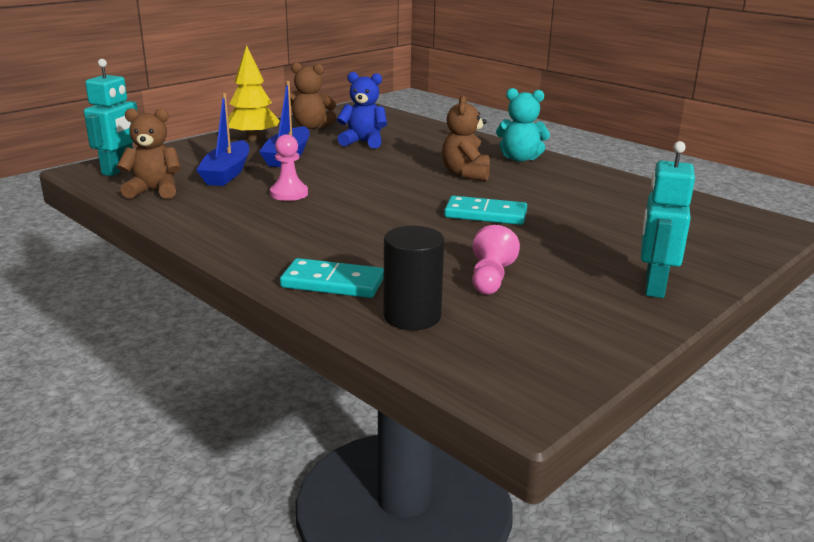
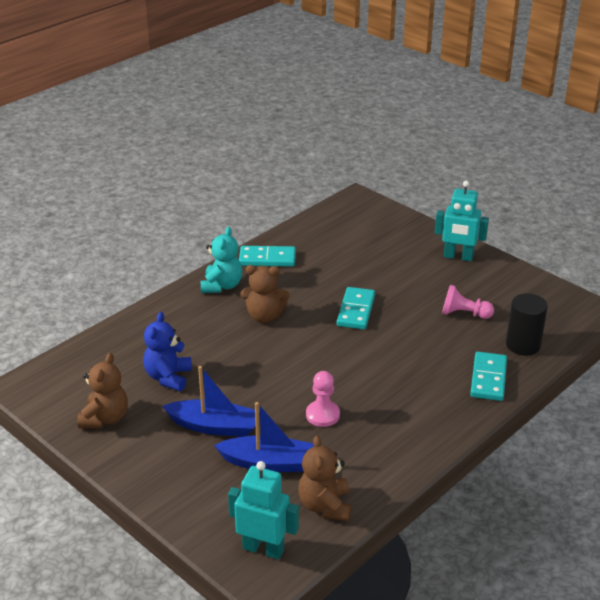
camera: 90 degrees left, 10 degrees up
(253, 139) = (151, 459): yellow tree -> none
(584, 176) = (267, 259): none -> turquoise domino

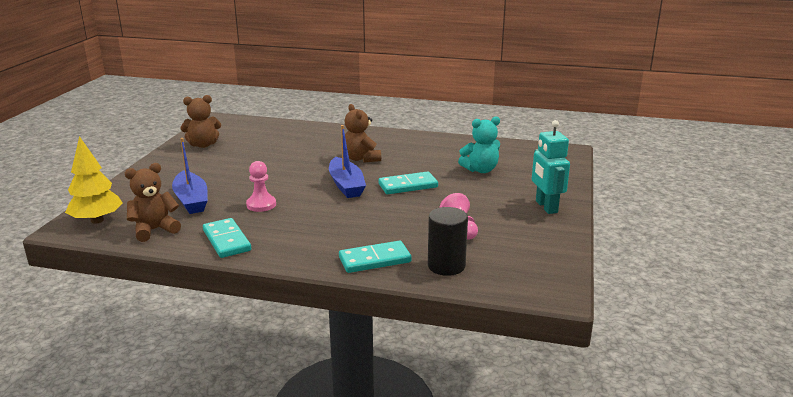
camera: 60 degrees right, 10 degrees down
(168, 377) = (260, 150): blue teddy bear -> none
(214, 426) = (219, 174): blue boat -> blue boat (346, 185)
(222, 286) = (381, 138): turquoise teddy bear -> turquoise teddy bear (480, 170)
(263, 549) = (97, 220): turquoise robot -> yellow tree
(267, 259) = (434, 143): turquoise domino -> turquoise domino (226, 240)

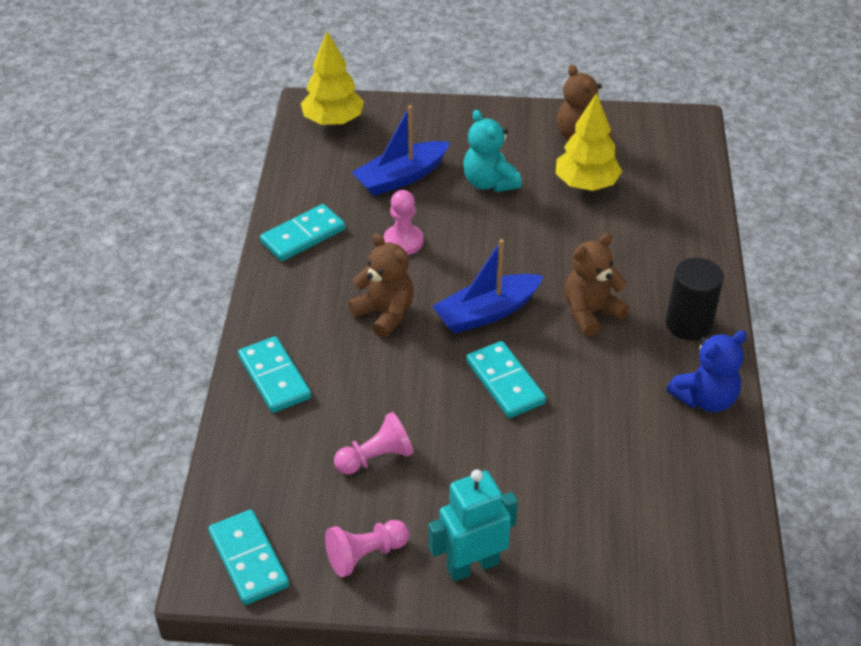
camera: 80 degrees right, 20 degrees up
(154, 230) = (318, 171): brown teddy bear -> brown teddy bear (385, 314)
(249, 148) = (586, 184): none -> yellow tree
(436, 141) = (705, 399): none -> blue teddy bear
(446, 266) = (268, 451): black cylinder -> black cylinder (688, 324)
(480, 170) = (596, 470): turquoise teddy bear -> turquoise teddy bear (489, 183)
(538, 237) = (365, 555): none -> pink pawn
(543, 277) = (249, 559): none -> turquoise domino

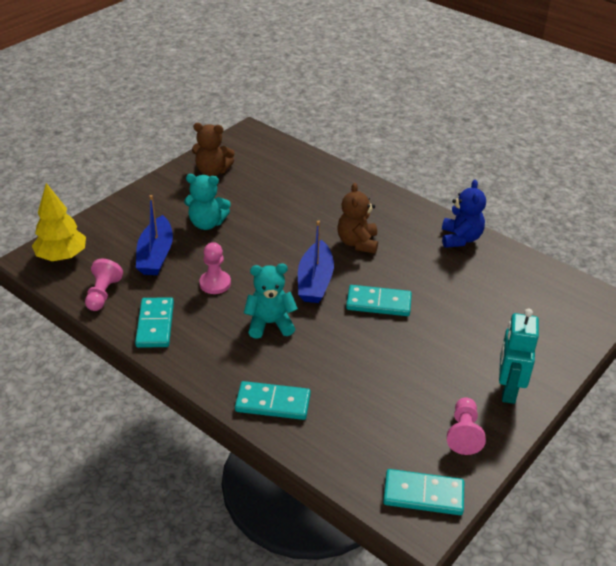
camera: 55 degrees left, 5 degrees down
(376, 458) = (388, 389): pink pawn -> pink pawn (103, 294)
(385, 314) = (270, 323): brown teddy bear -> turquoise teddy bear
(586, 184) = (254, 190): yellow tree -> none
(688, 324) = (402, 215): black cylinder -> none

